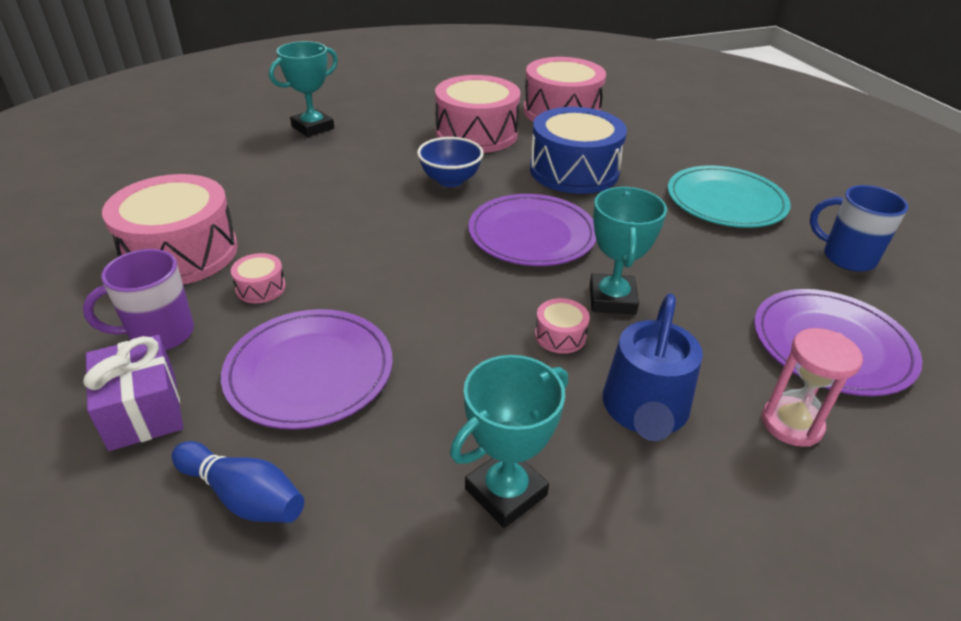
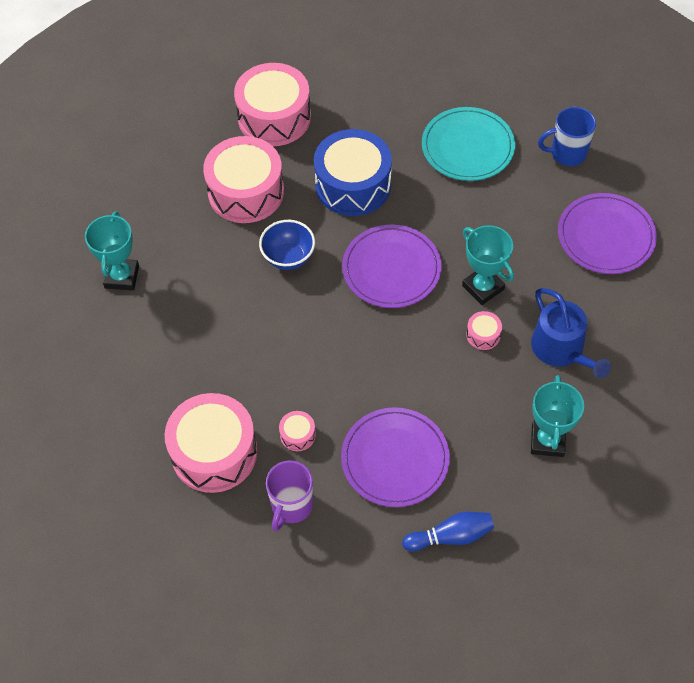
camera: 40 degrees left, 20 degrees up
(143, 411) = (350, 545): purple gift -> none
(791, 424) = (624, 305): pink hourglass -> none

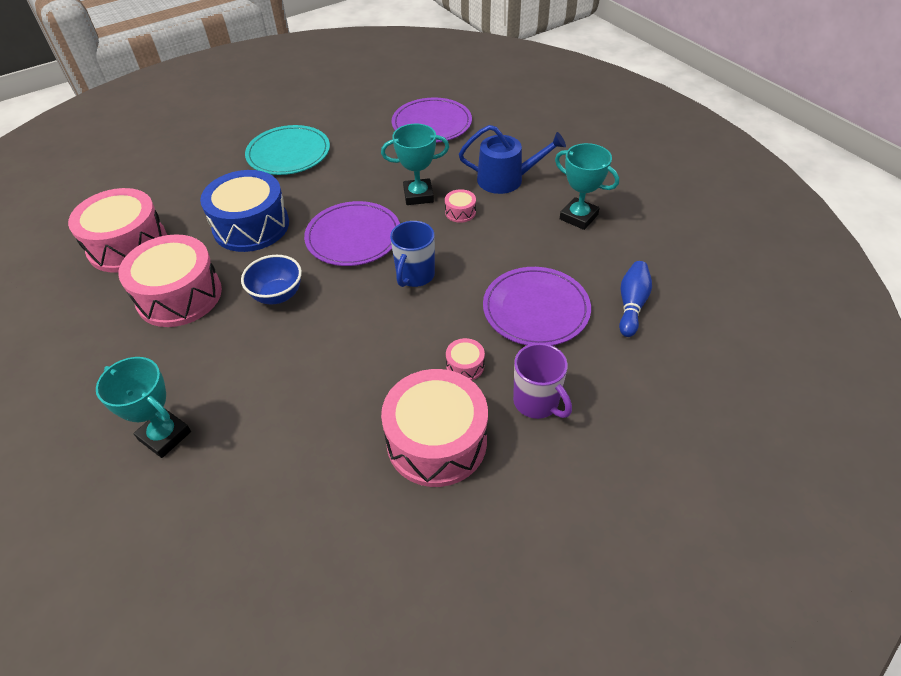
camera: 60 degrees left, 10 degrees down
(567, 153) = (347, 113): blue mug -> blue mug (415, 276)

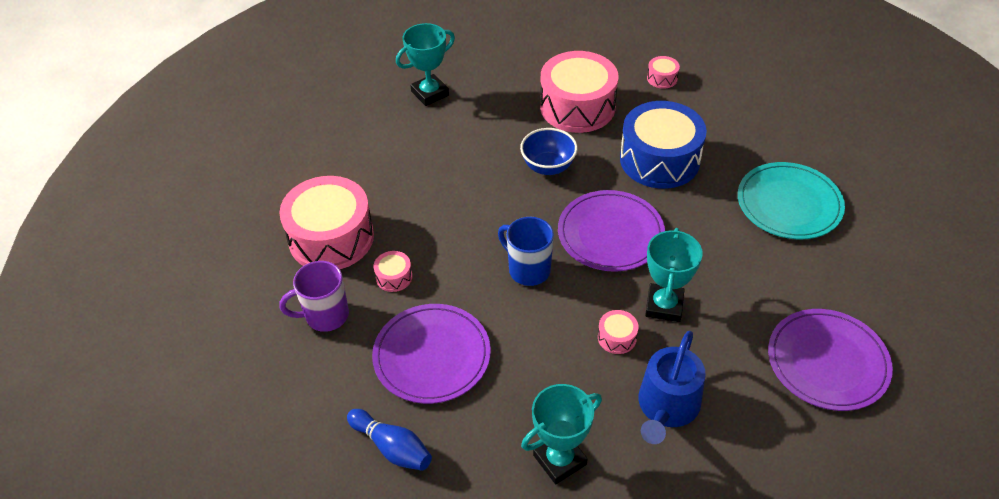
camera: 110 degrees right, 0 degrees up
(128, 245) = (662, 78): pink drum -> pink drum, size x0.41

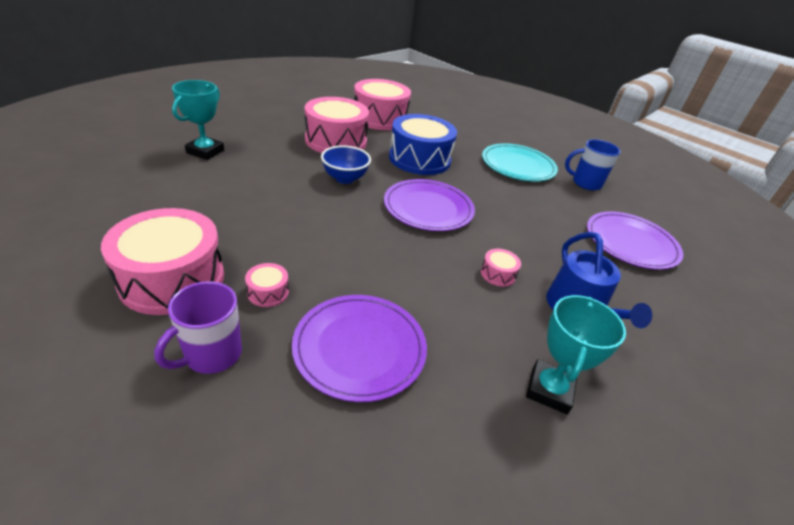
camera: 40 degrees left, 10 degrees down
(392, 447) = (389, 463): blue bowling pin -> none
(528, 270) = (388, 249): blue mug -> blue mug (585, 183)
(662, 78) = (380, 118): pink drum -> pink drum, size x2.41
(664, 306) = (507, 242): turquoise trophy -> none

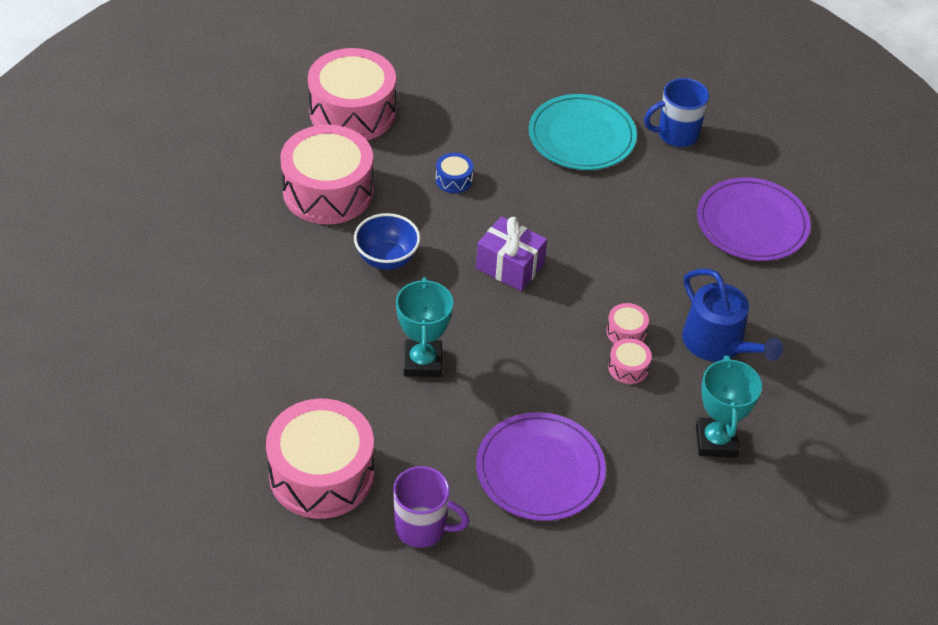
camera: 20 degrees left, 10 degrees up
(205, 151) = (188, 287): turquoise trophy -> turquoise trophy (422, 362)
(212, 355) = (422, 528): purple mug -> purple mug turned 90 degrees counterclockwise
(268, 292) = (420, 449): pink drum -> pink drum (628, 368)
(419, 159) = (454, 180): blue drum -> blue drum, size x0.41
(428, 208) = (510, 266): purple plate -> purple gift

